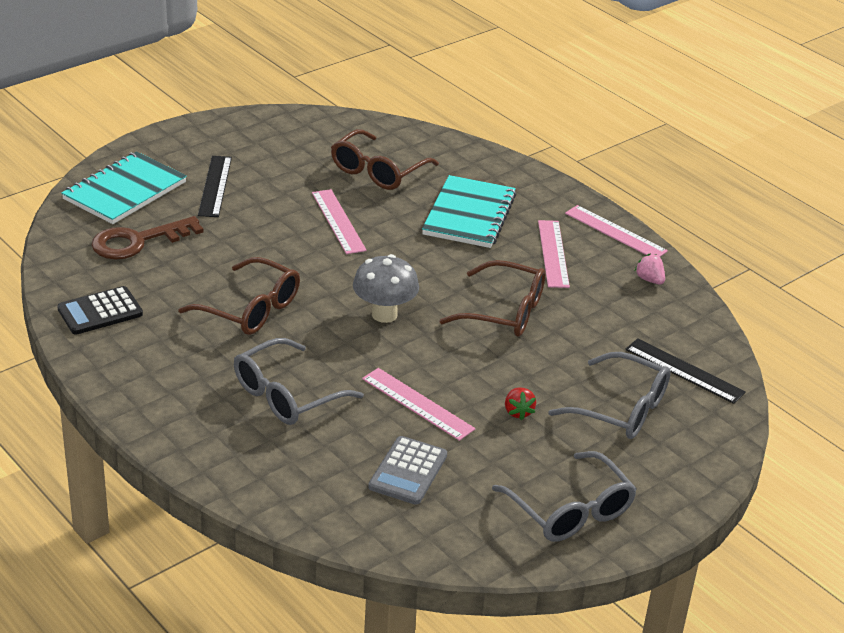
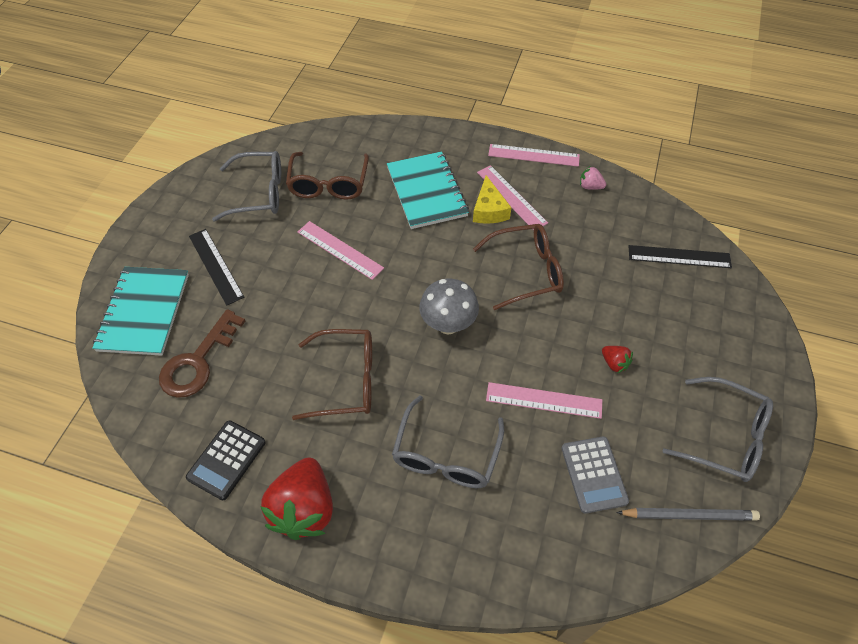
camera: 30 degrees left, 20 degrees up
(132, 370) = (304, 508): none -> red strawberry
(468, 539) = (689, 515): none -> grey pencil
(518, 253) = (489, 210): none -> yellow cheese
(621, 409) = (673, 317): grey glasses -> grey glasses (259, 193)

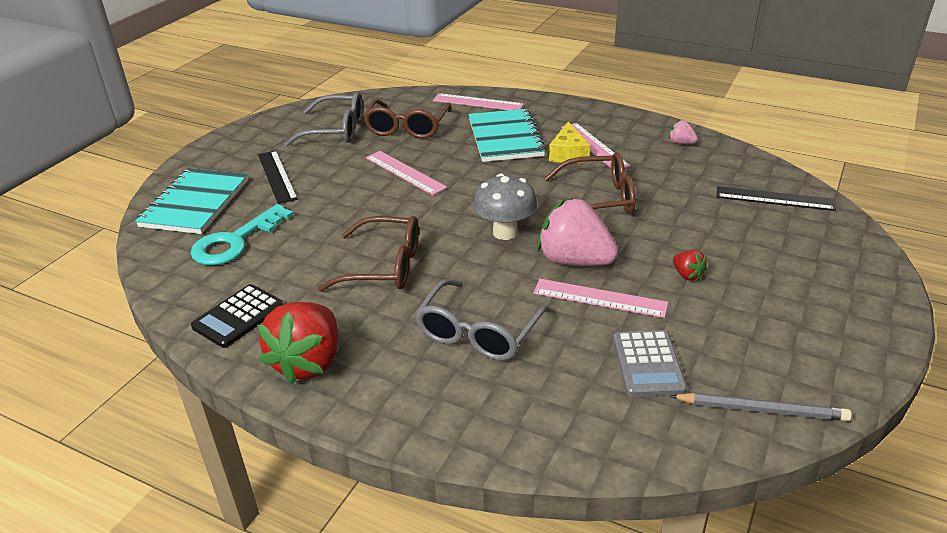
camera: 10 degrees right, 20 degrees down
(198, 361) = (235, 241): brown key -> turquoise key
(515, 355) = (574, 261): none -> pink strawberry
(533, 155) = (623, 118): pink ruler -> pink ruler (478, 102)
(725, 437) = (815, 346): grey glasses -> none

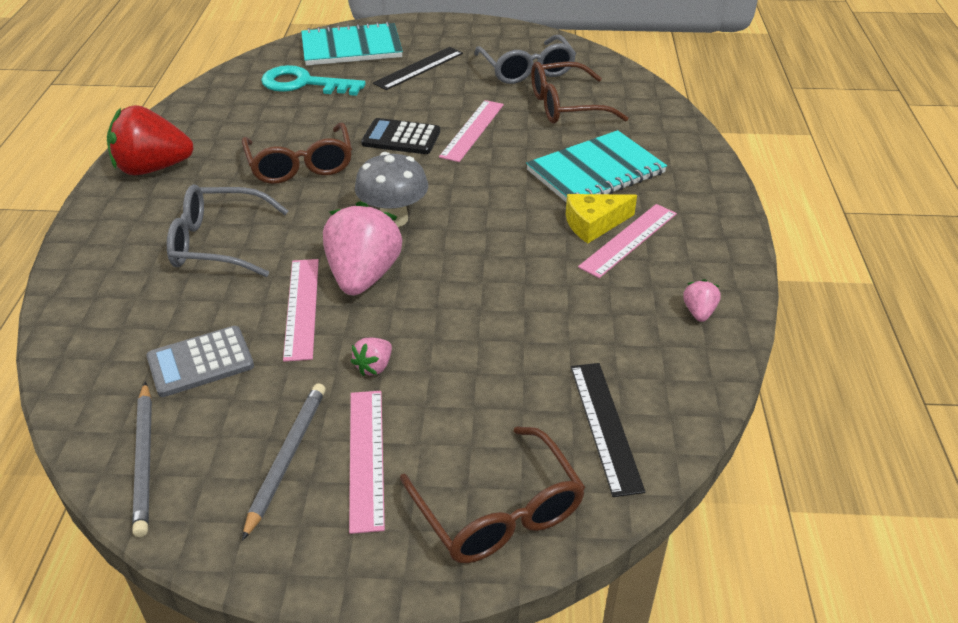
camera: 65 degrees right, 5 degrees up
(238, 316) = (201, 119): black calculator -> black calculator (401, 138)
(478, 102) = (665, 133): pink ruler -> pink ruler (366, 457)
(599, 199) = (502, 269): brown glasses -> brown glasses (499, 512)
(687, 275) = (374, 367): red strawberry -> pink strawberry
(776, 332) = (287, 458): none -> grey pencil

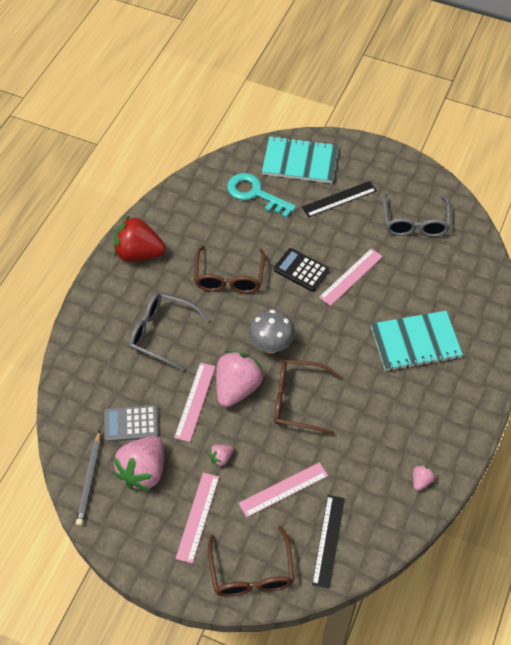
camera: 20 degrees right, 15 degrees up
(243, 420) = (143, 471): none -> pink strawberry
(287, 458) = (158, 503): grey pencil -> none
(565, 106) = (425, 270): brown glasses -> brown glasses (297, 401)
(594, 224) = (392, 389): yellow cheese -> none
(629, 240) = (407, 410): pink ruler -> pink ruler (283, 489)

